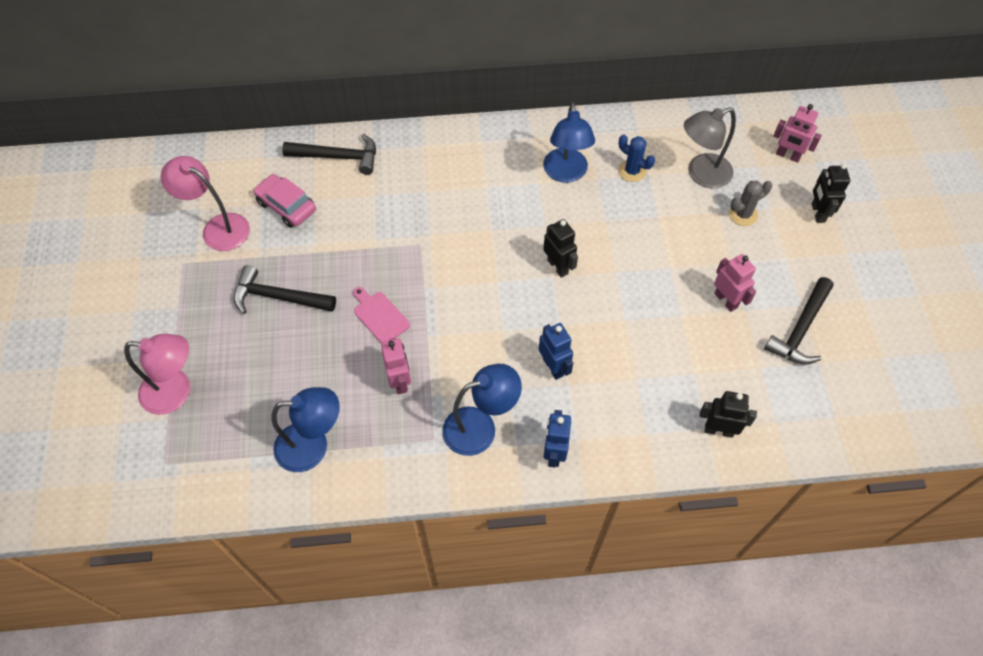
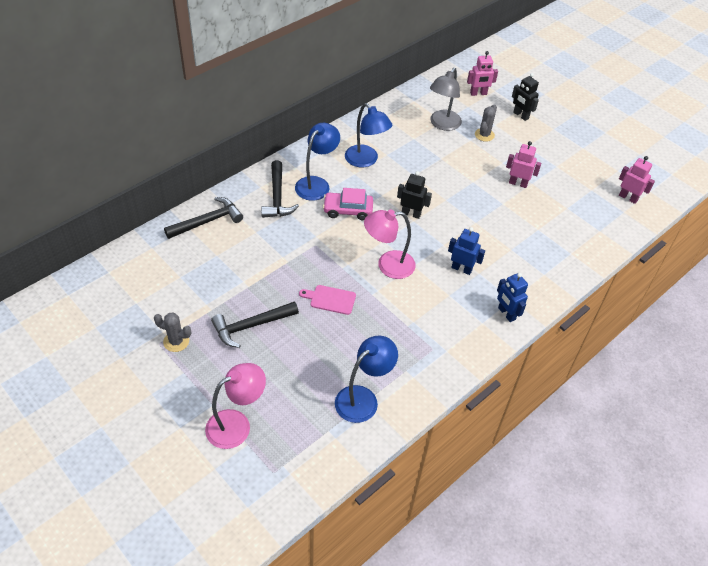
camera: 40 degrees left, 10 degrees down
(199, 271) = (176, 341): none -> grey cactus
(218, 227) = (163, 307): pink lamp -> pink lamp (388, 265)
(286, 206) = (200, 269): pink car -> pink car (348, 210)
(400, 381) = (380, 329): pink robot -> pink robot (628, 198)
(480, 427) = (453, 325): blue lamp -> blue lamp (316, 184)
(632, 171) = (403, 141): blue cactus -> none
(718, 430) = (577, 251): black robot -> none
(800, 329) = (567, 178): black hammer -> black hammer (277, 197)

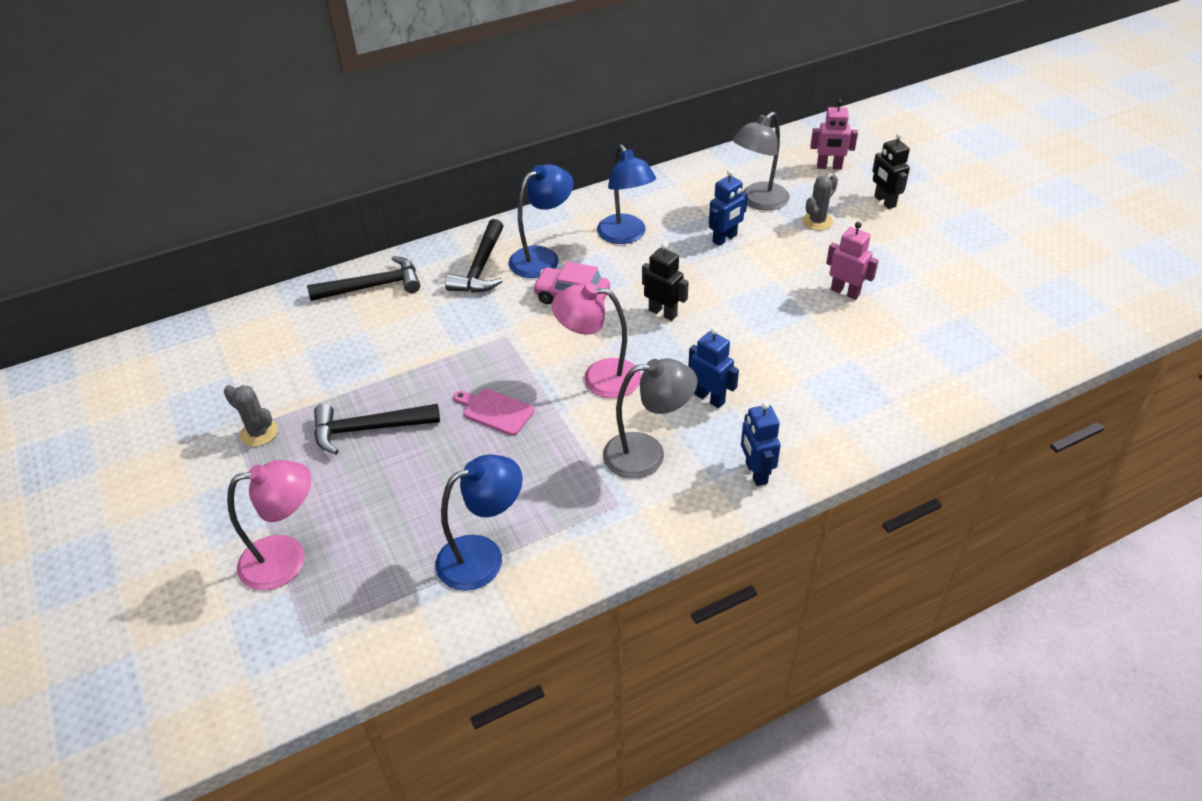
camera: 20 degrees right, 5 degrees down
(431, 155) = (725, 239): none -> blue robot
(437, 312) = (647, 454): none -> grey lamp
(628, 198) = (1022, 334): pink robot -> none

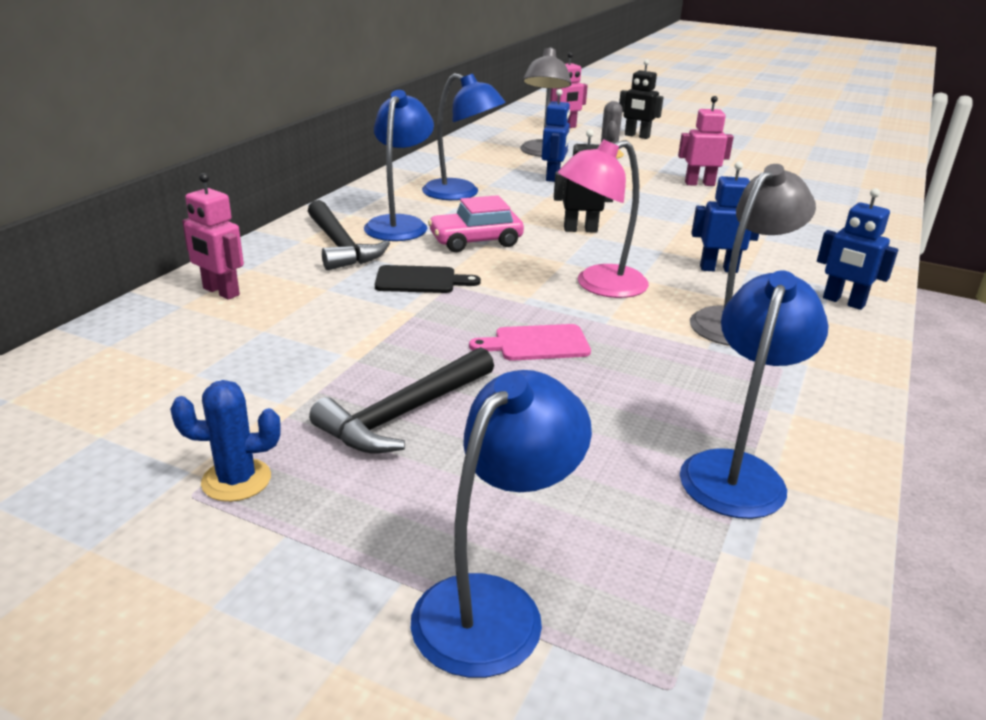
camera: 40 degrees left, 15 degrees down
(259, 433) = (236, 480): grey cactus -> blue cactus
(287, 559) = (493, 605): pink lamp -> blue lamp
(373, 286) = (220, 292): black hammer -> pink robot
(492, 323) = (420, 280): none -> black cutting board

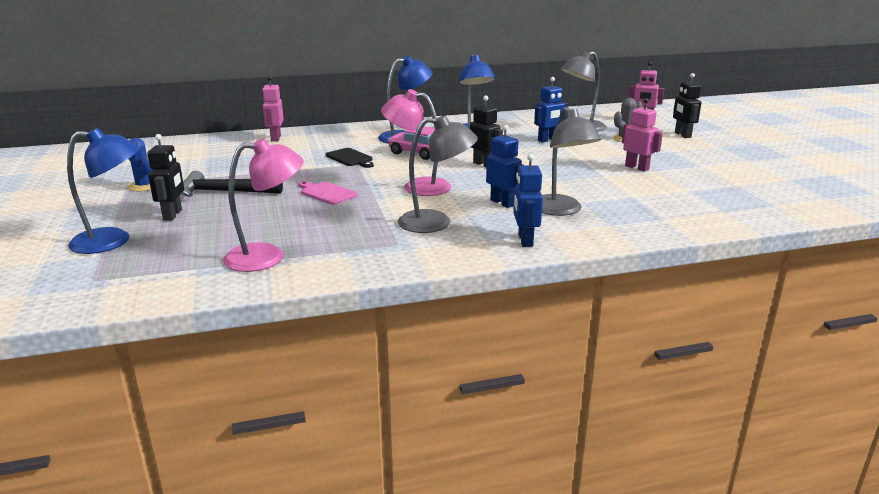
camera: 50 degrees right, 5 degrees down
(340, 246) = (357, 137): black hammer -> none
(443, 496) = (173, 215): none -> black robot
(736, 470) = (267, 257): blue lamp -> pink lamp
(776, 255) = (561, 210): none -> grey lamp

